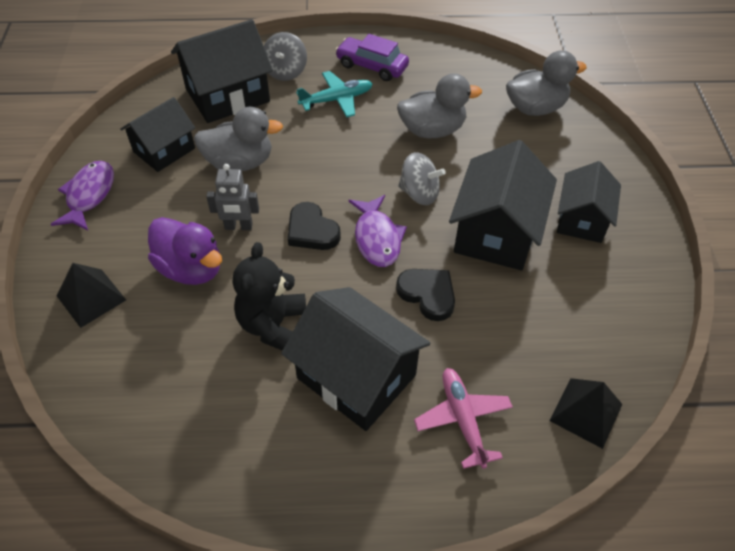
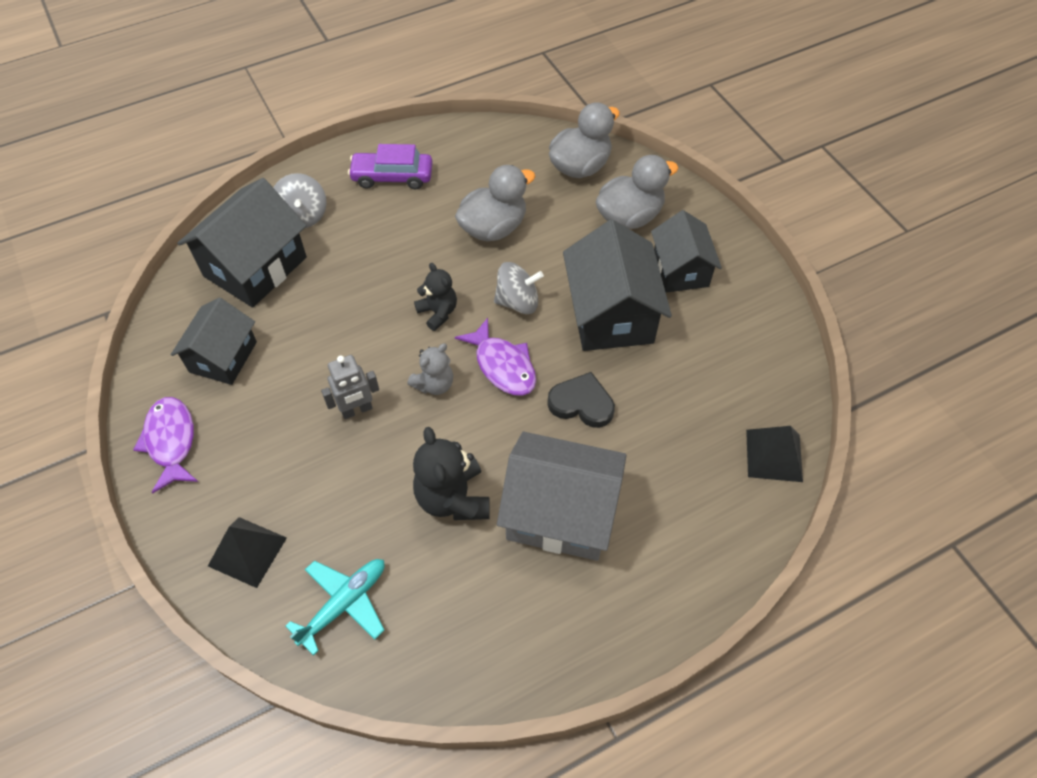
camera: 25 degrees left, 5 degrees up
(191, 268) = (334, 475): purple duck -> none
(240, 162) = (315, 339): grey duck -> grey duck (629, 216)
(311, 231) = (434, 384): black heart -> grey teddy bear
(336, 99) = (377, 229): turquoise plane -> turquoise plane (344, 604)
(348, 178) = (438, 312): none -> black teddy bear
(356, 376) = (560, 513): black house -> grey house
(462, 420) = (676, 510): pink plane -> none

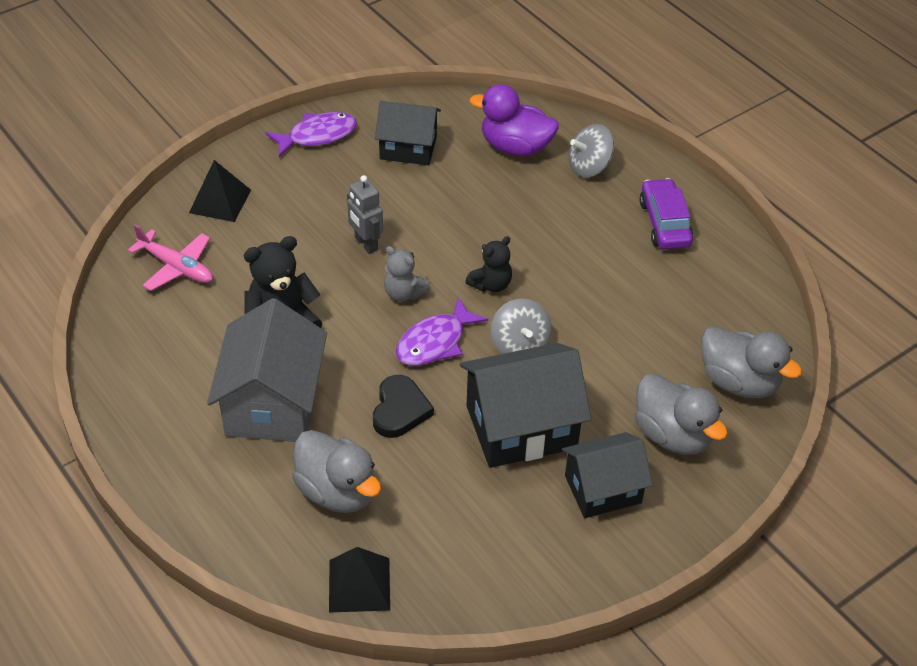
camera: 80 degrees right, 10 degrees down
(255, 267) = (515, 147): black house -> purple duck
(344, 604) = (176, 267): turquoise plane -> pink plane
(493, 228) = (617, 314): grey duck -> grey duck (337, 492)

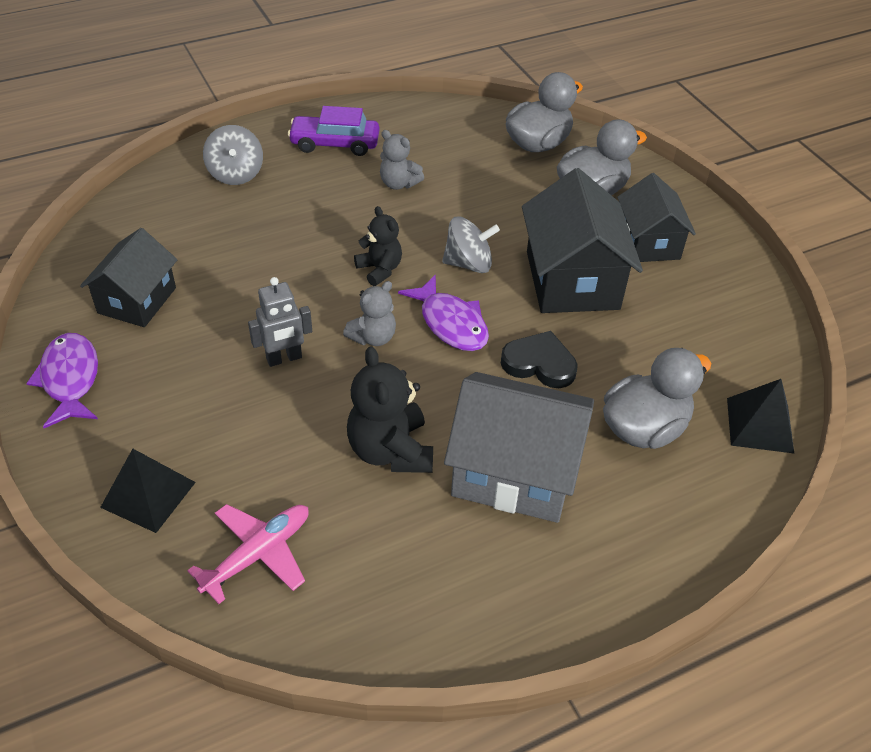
camera: 80 degrees left, 0 degrees up
(515, 147) = (180, 218): purple duck -> none
(621, 279) = (398, 183): none -> grey teddy bear

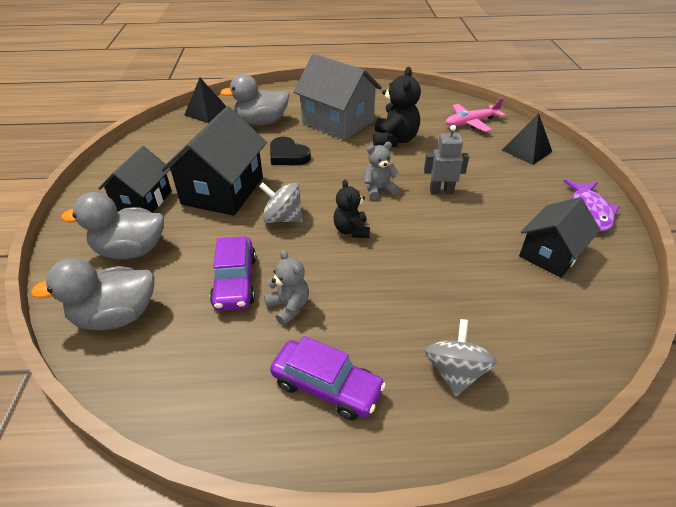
camera: 155 degrees left, 5 degrees down
(451, 323) = (323, 185): purple fish -> none
(464, 190) = (235, 281): none -> purple car

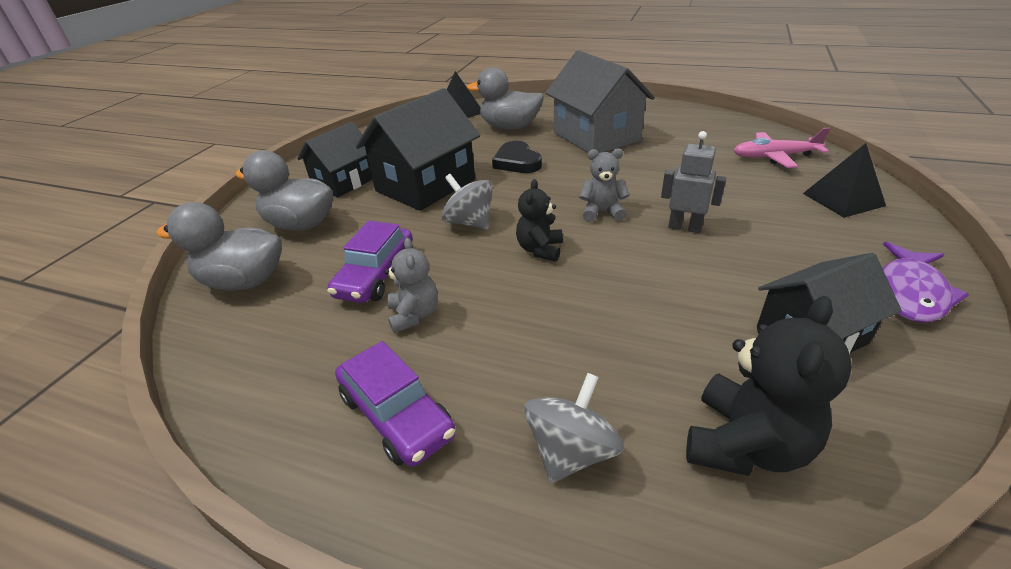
camera: 25 degrees right, 5 degrees down
(394, 140) = (655, 163): black teddy bear -> black teddy bear (745, 444)

